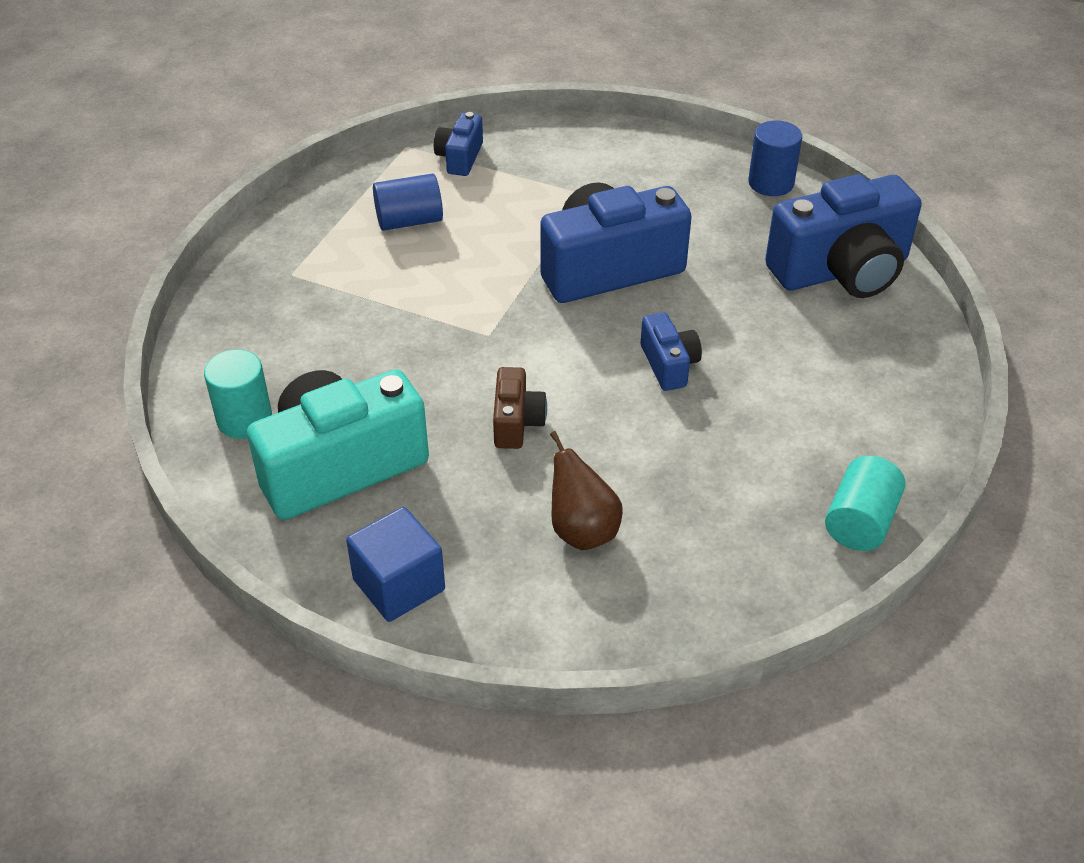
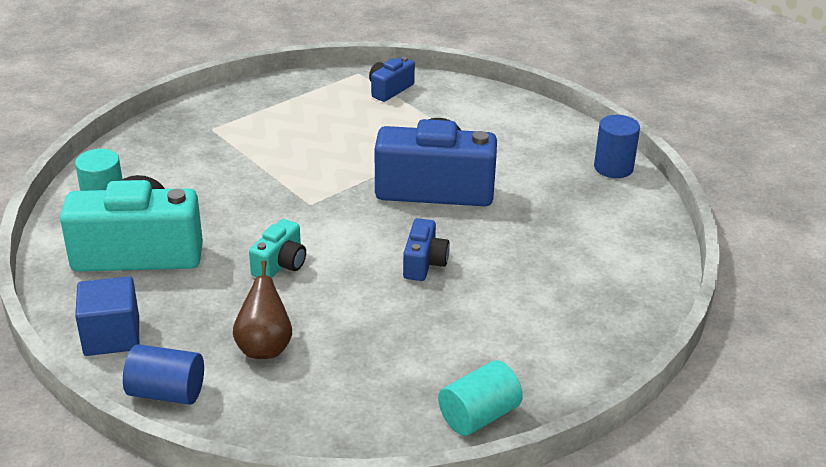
camera: 25 degrees right, 10 degrees down
(409, 221) = (319, 119): blue cylinder -> blue cylinder (166, 392)
(516, 422) = (280, 264): brown camera -> turquoise camera
(841, 270) = (618, 242): blue camera -> none

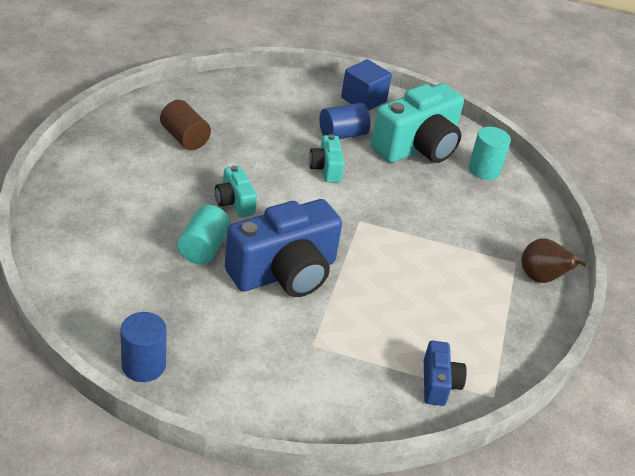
camera: 140 degrees right, 5 degrees up
(166, 392) = (300, 84): blue cylinder -> blue cylinder (342, 134)
(264, 347) = (278, 119): brown pear -> brown pear (541, 278)
(416, 361) = (184, 138): none -> brown cylinder
(424, 263) = (234, 202): blue camera -> turquoise camera
(479, 416) = (125, 121): turquoise cylinder -> turquoise cylinder (203, 248)

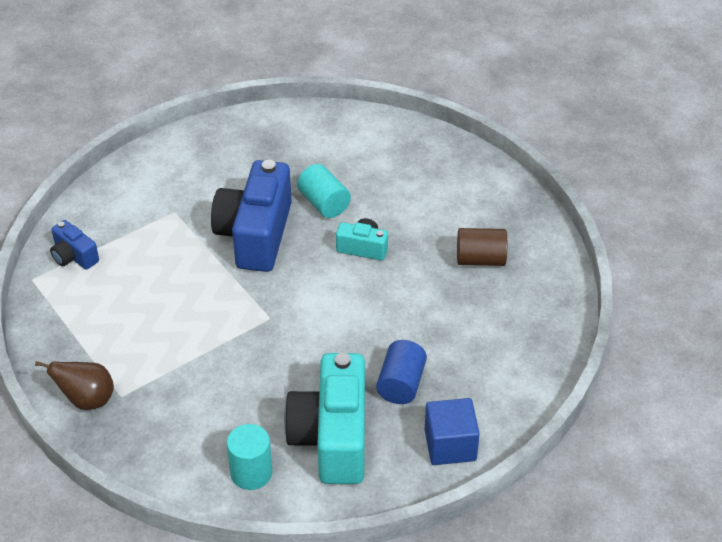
camera: 135 degrees right, 5 degrees up
(143, 365) = (241, 126): blue cylinder -> none
(326, 168) = (358, 337): turquoise camera -> none

